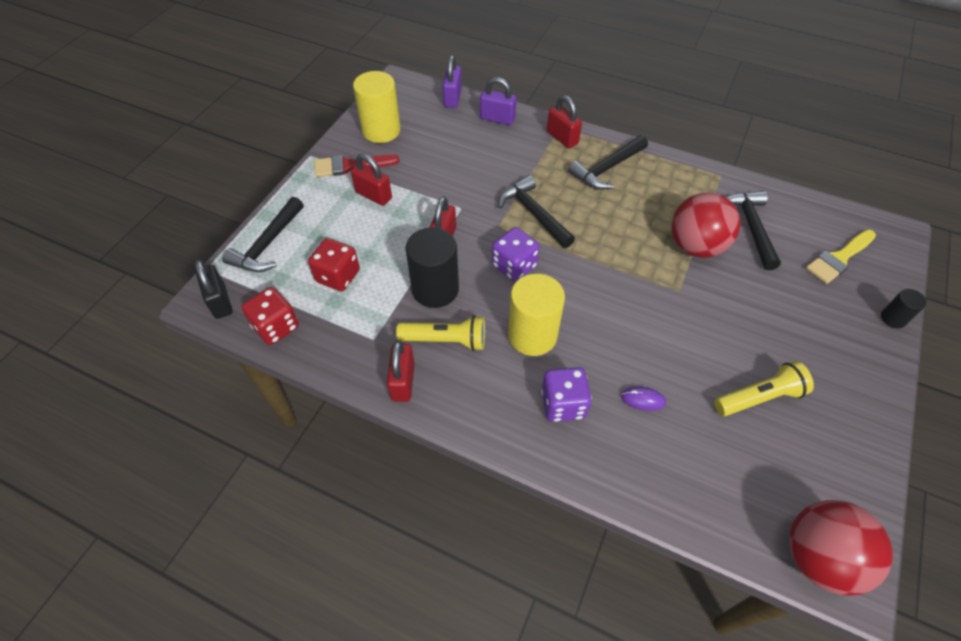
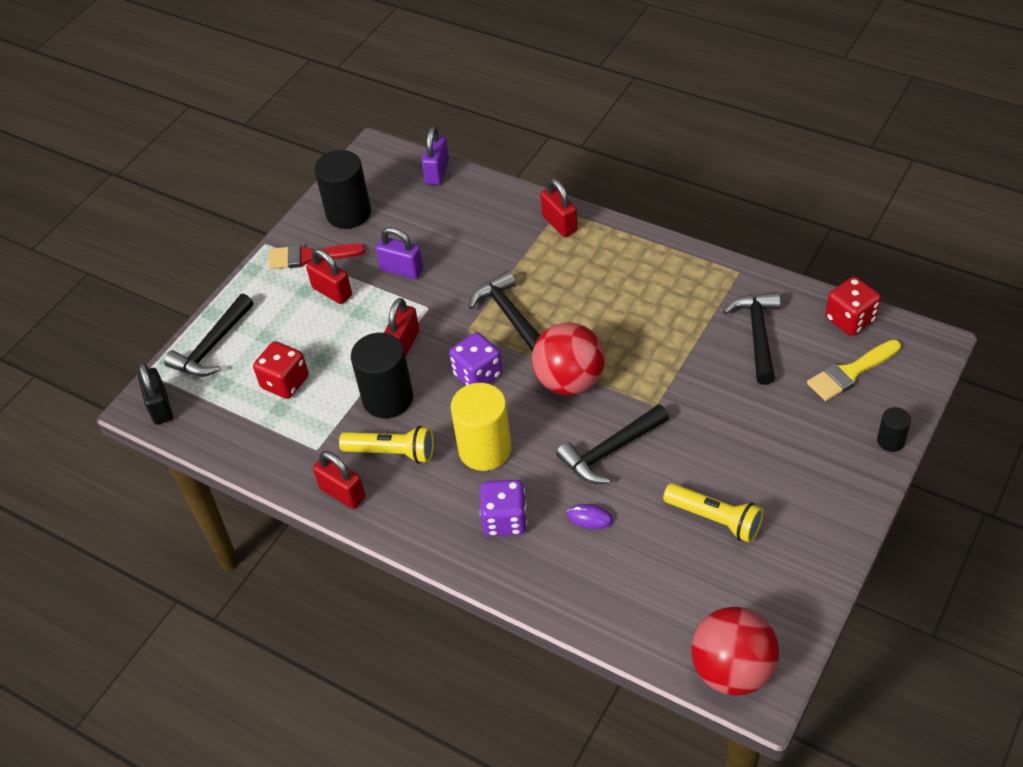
camera: 10 degrees right, 5 degrees down
(276, 327) = (217, 434): red dice -> red dice (850, 319)
(381, 130) = (348, 213): yellow cylinder -> black cylinder
(403, 382) = (342, 493): red padlock -> red padlock turned 60 degrees counterclockwise
(497, 119) = (486, 199): purple padlock -> purple padlock (402, 270)
(607, 169) = (605, 262): black hammer -> black hammer (611, 451)
(695, 246) = (687, 356): red ball -> red ball (569, 381)
(759, 397) = (715, 519): yellow flashlight -> yellow flashlight turned 45 degrees clockwise

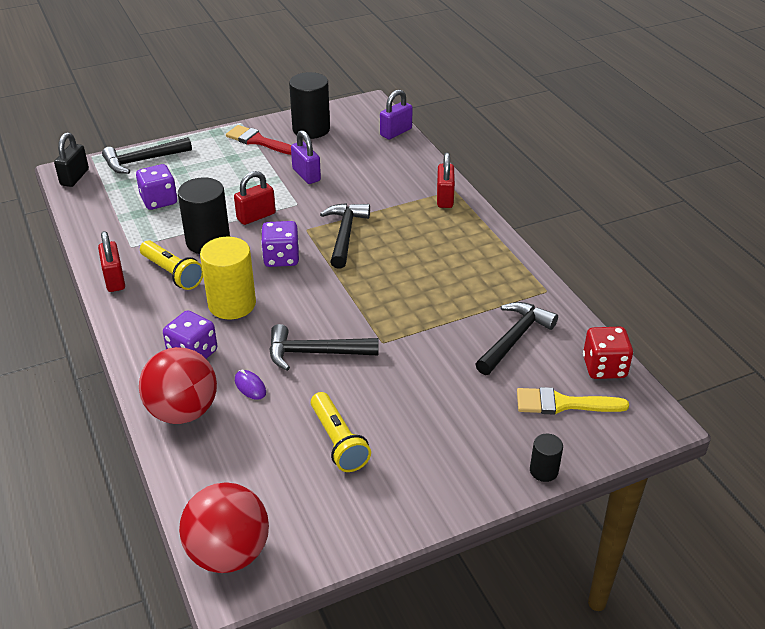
camera: 30 degrees right, 10 degrees down
(285, 382) = (159, 200): red dice -> purple dice
(332, 292) = (248, 166): red padlock -> none
(569, 381) = (338, 294): red ball -> red ball (183, 411)

